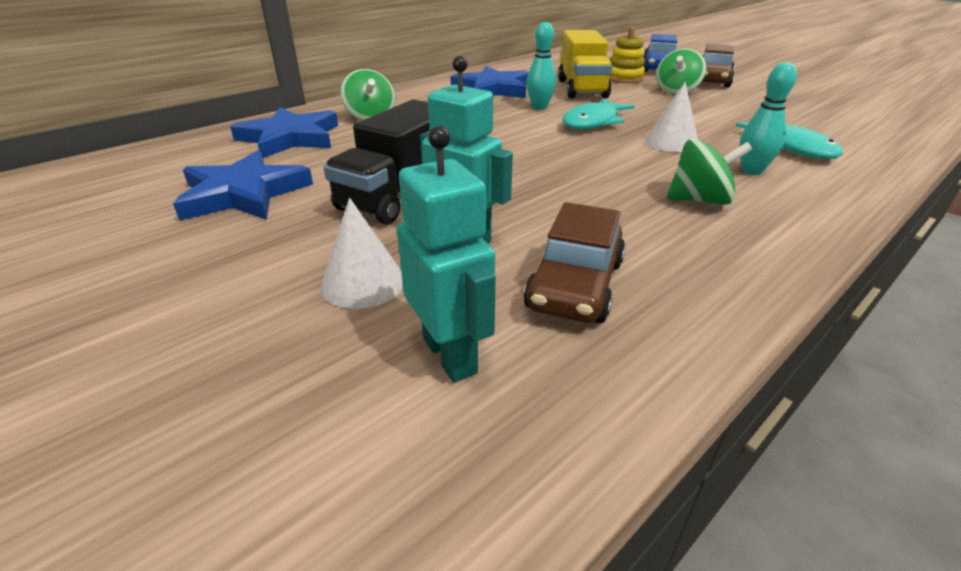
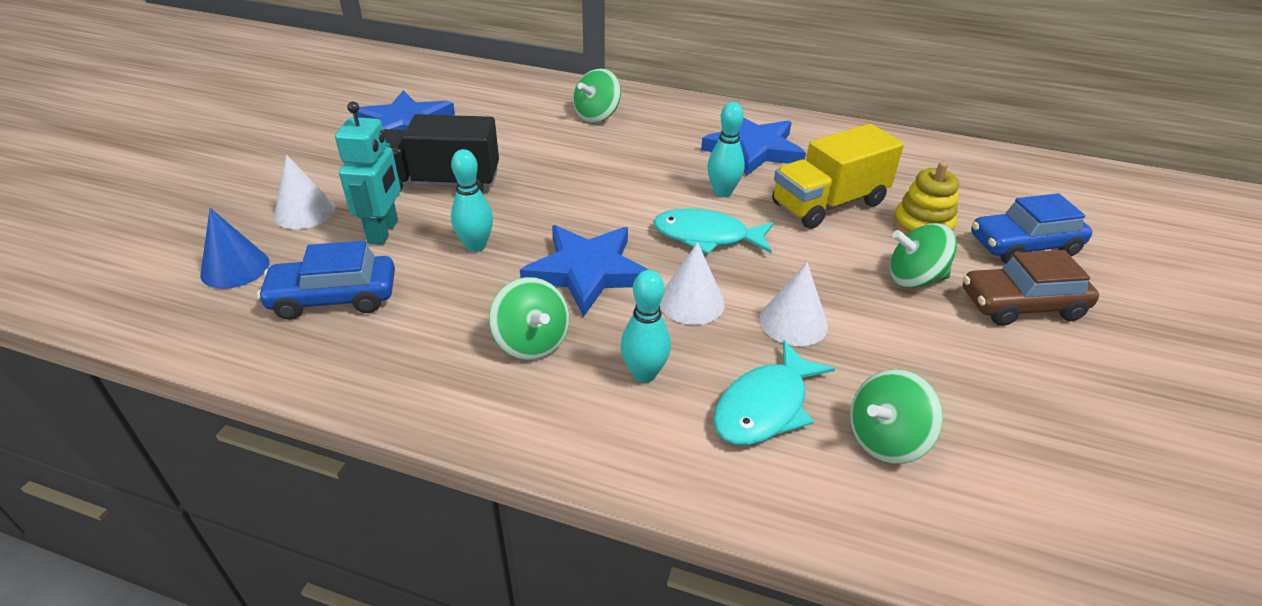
camera: 60 degrees right, 5 degrees up
(290, 138) = (517, 102): blue star -> blue star (587, 272)
(450, 355) = (235, 268): turquoise robot -> blue cone
(535, 197) = (476, 246): none -> turquoise bowling pin
(575, 285) = (334, 298): brown car -> blue car
(707, 123) = (793, 322): none -> white cone
(824, 128) = (885, 440): none -> green spinning top

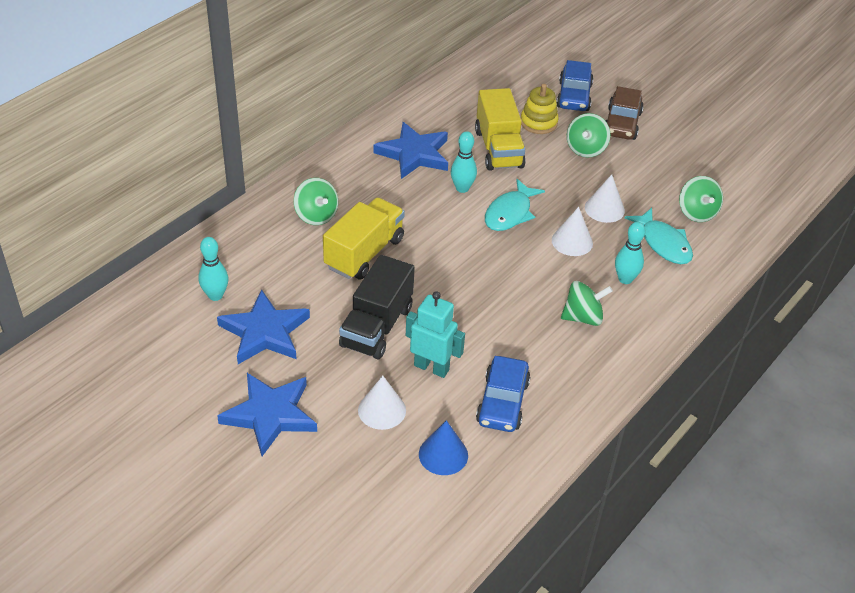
camera: 70 degrees left, 5 degrees up
(476, 246) = (472, 322): turquoise bowling pin -> turquoise bowling pin (215, 295)
(556, 153) = (364, 253): none -> yellow truck
(587, 272) = (524, 276): blue star -> blue star (270, 415)

